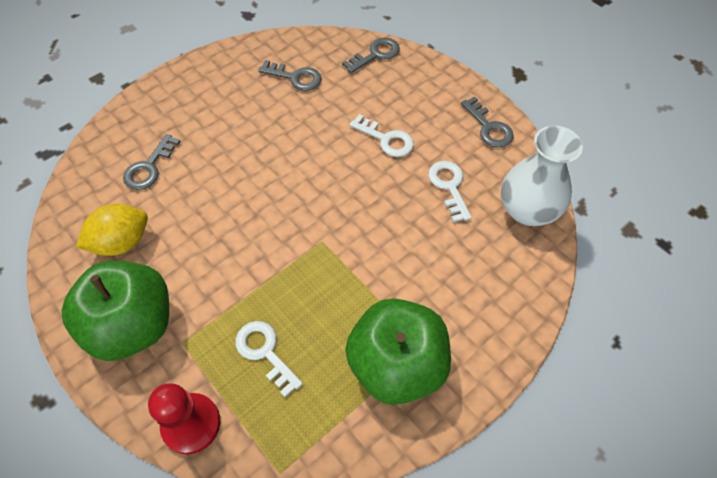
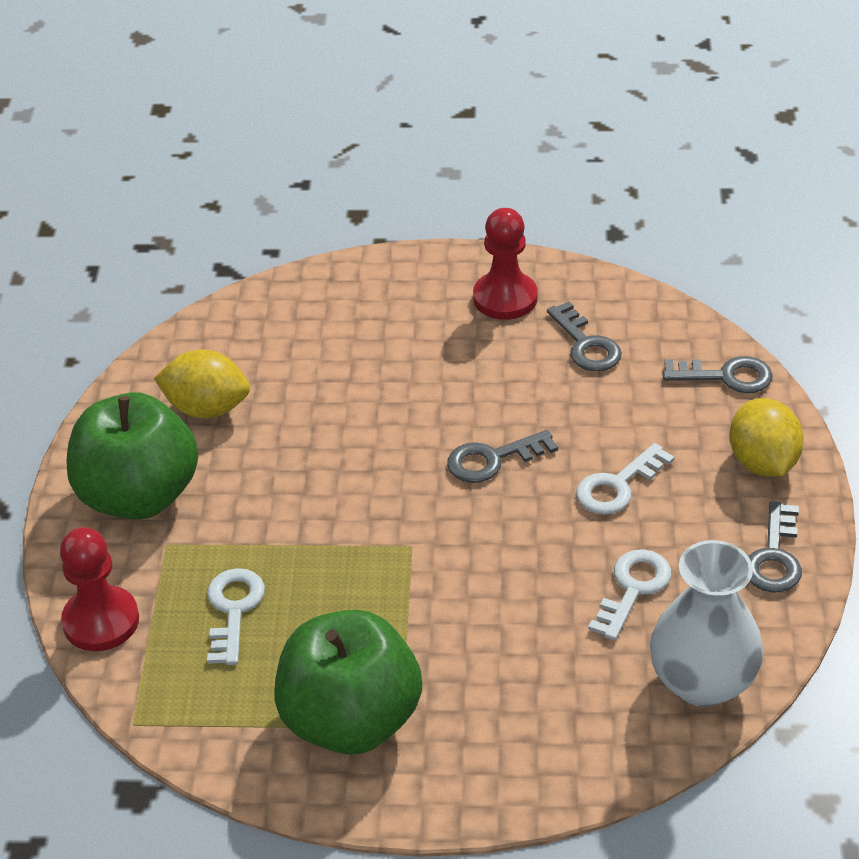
camera: 45 degrees right, 15 degrees down
(149, 167) = (310, 348): grey key -> grey key (492, 459)
(229, 77) = (505, 298): none -> red pawn
(386, 139) = (617, 486): white key -> white key turned 60 degrees clockwise
(435, 86) = (762, 462): none -> yellow lemon

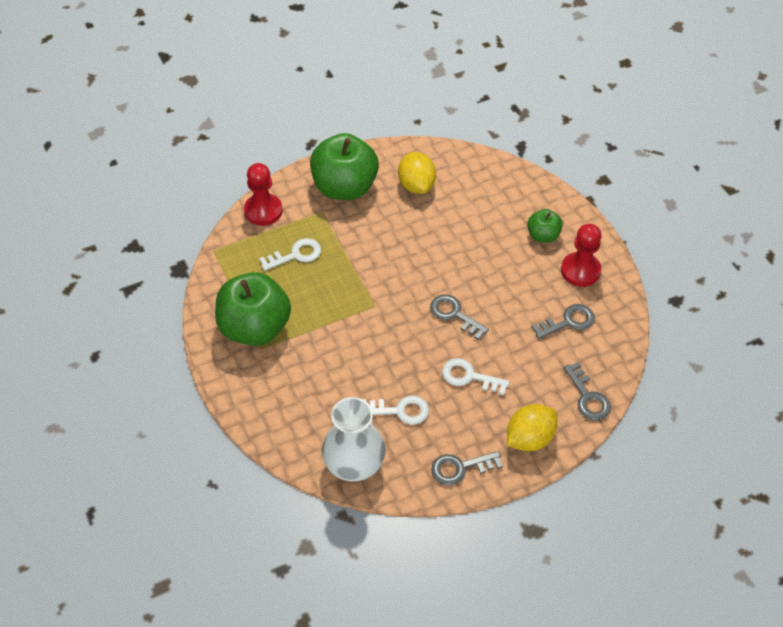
camera: 60 degrees right, 10 degrees up
(414, 310) = (543, 235): none -> green apple
(586, 345) = (568, 322): grey key -> grey key turned 150 degrees counterclockwise

